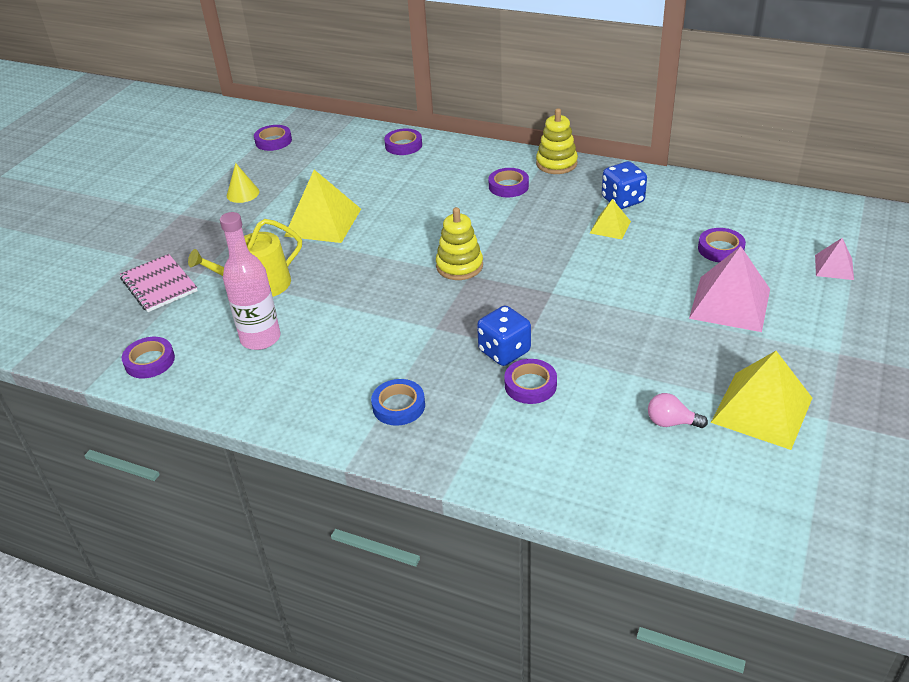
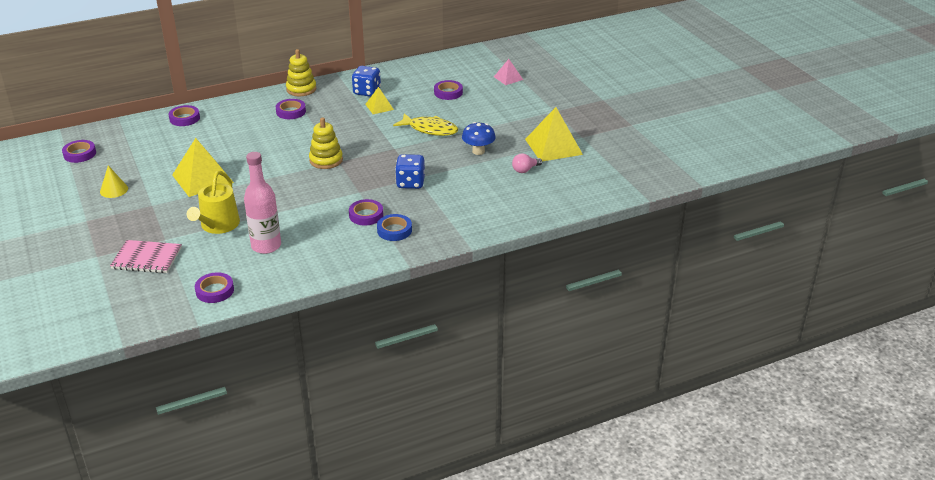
camera: 50 degrees left, 5 degrees down
(530, 385) = (444, 189): purple tape -> purple tape (366, 215)
(628, 289) = (430, 129): none -> yellow fish
(646, 355) = (478, 151): none -> blue mushroom
(730, 303) = (484, 113): pink pyramid -> none

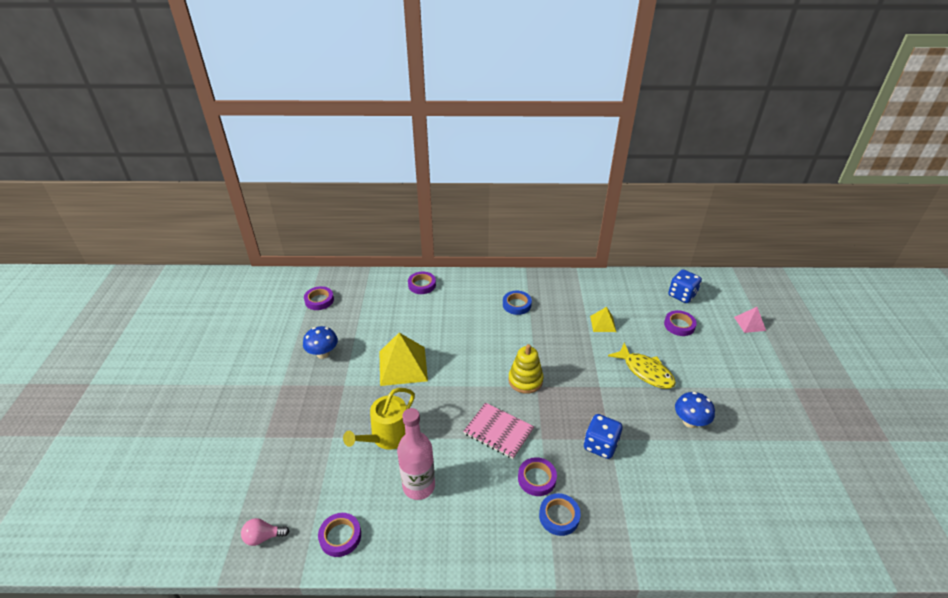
camera: 25 degrees right, 5 degrees up
(114, 190) = (323, 354): yellow cone -> blue mushroom
(147, 258) = (304, 458): pink notebook -> pink notebook (498, 431)
(291, 112) = (516, 305): purple tape -> blue tape
(301, 89) = (537, 279): yellow stacking toy -> none
(367, 92) = (597, 300): blue dice -> blue dice (682, 295)
(525, 170) = (738, 471): pink light bulb -> pink light bulb (263, 537)
(553, 146) = (781, 444): yellow pyramid -> none

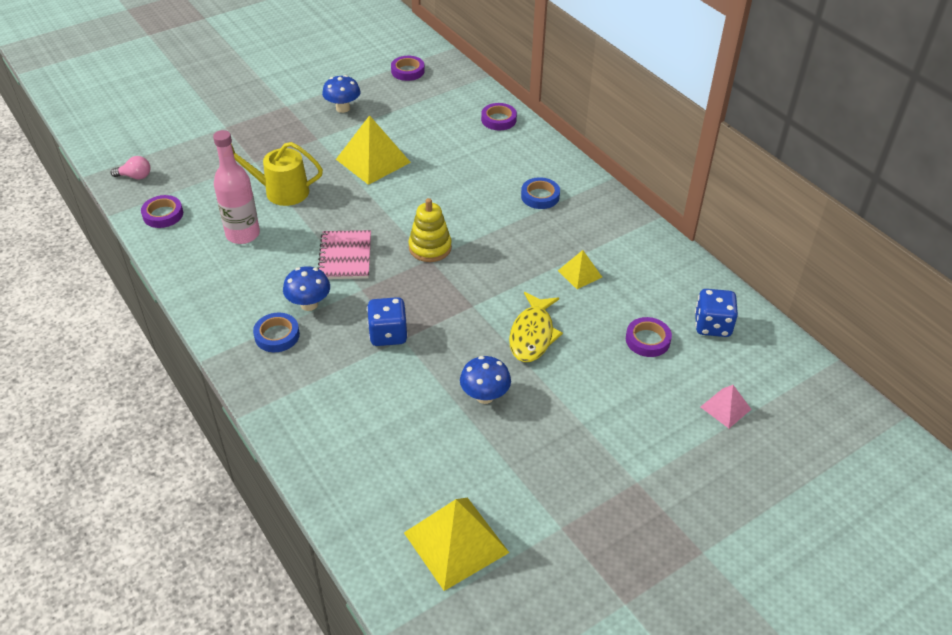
camera: 55 degrees right, 5 degrees up
(263, 537) = (135, 176): pink light bulb -> pink light bulb turned 135 degrees clockwise
(536, 478) = (309, 304): purple tape -> blue mushroom
(818, 501) = (456, 542): none -> yellow pyramid

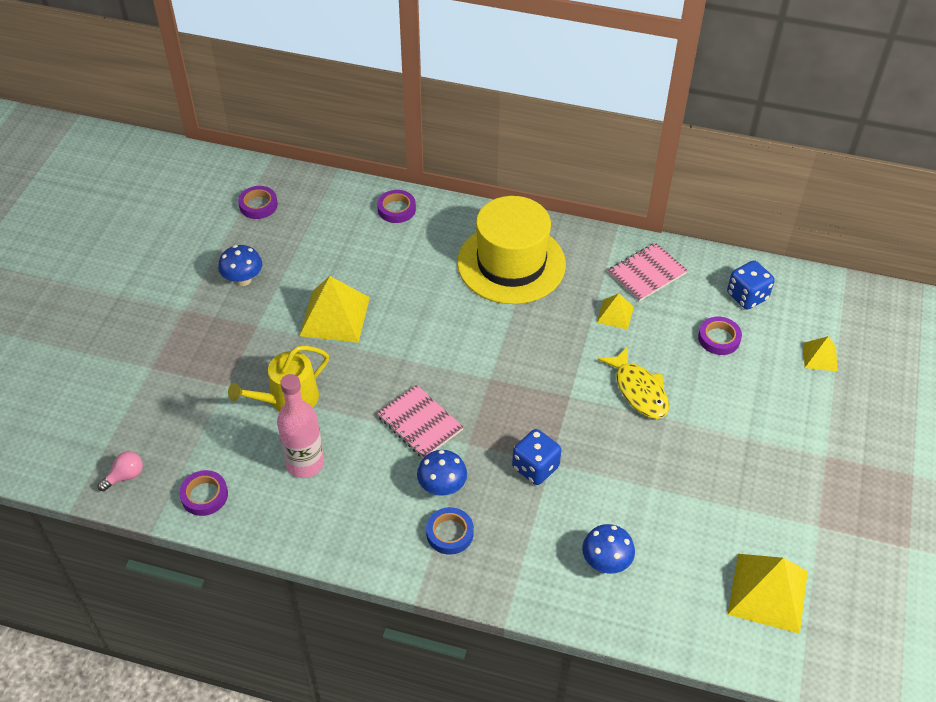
camera: 40 degrees left, 5 degrees up
(430, 248) = (479, 368): yellow stacking toy -> none
(485, 396) = (662, 466): blue mushroom -> blue mushroom (606, 562)
(540, 196) = (511, 263): blue tape -> yellow hat
(642, 261) = (647, 273): none -> pink notebook
(725, 408) = (820, 357): pink pyramid -> yellow pyramid

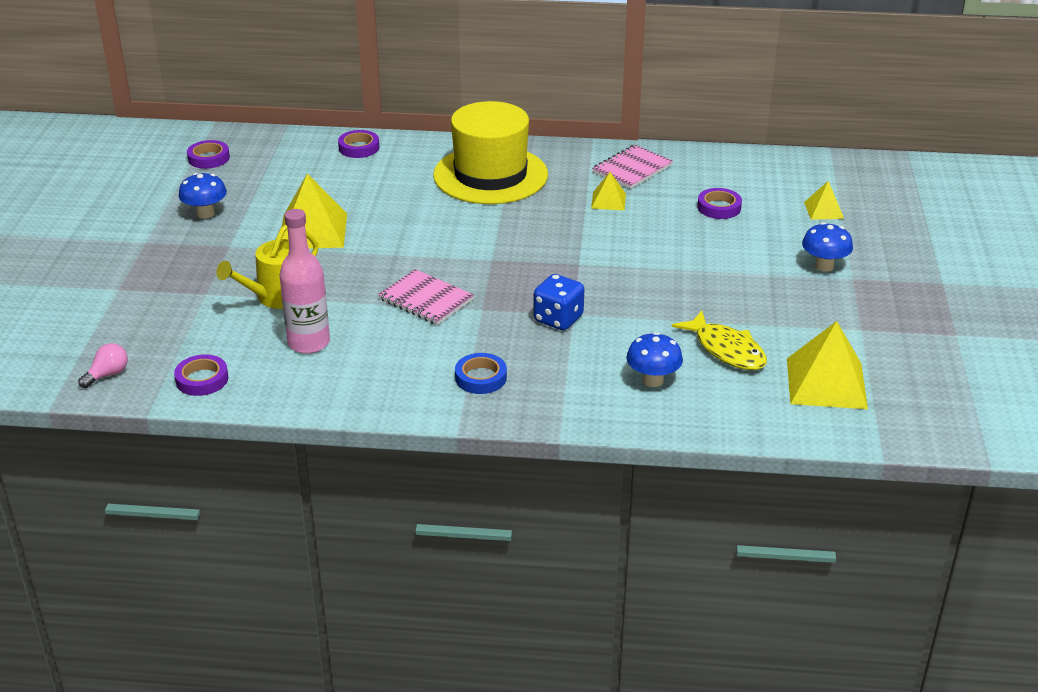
camera: 10 degrees left, 15 degrees down
(442, 487) = (463, 344): blue mushroom -> blue mushroom (824, 266)
(639, 390) = (649, 252): yellow fish -> yellow fish (726, 350)
(747, 296) = (738, 175): blue dice -> none

